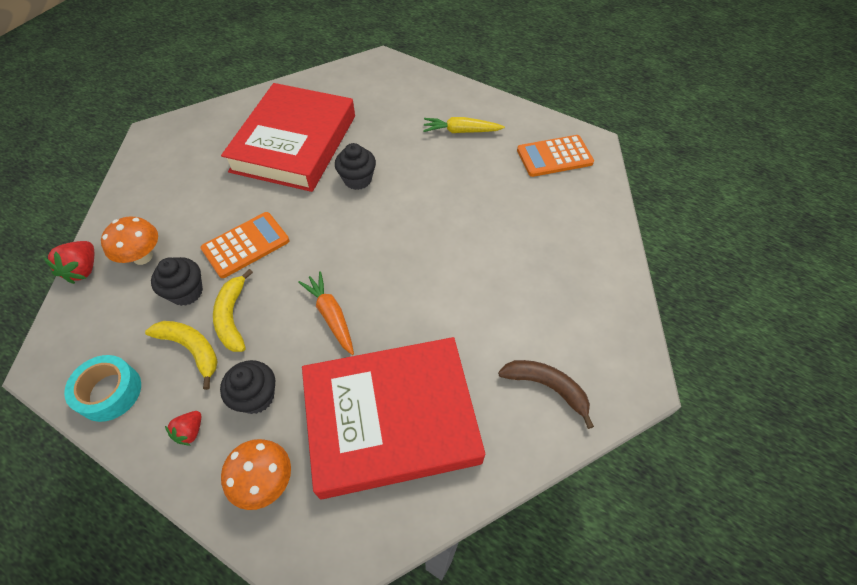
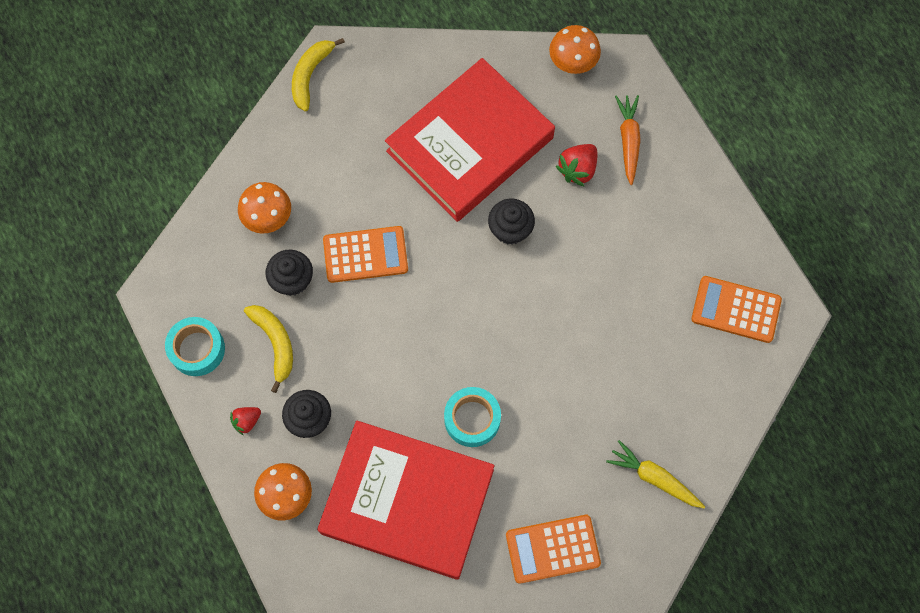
camera: 30 degrees right, 15 degrees up
(83, 270) = (212, 205): red strawberry -> red strawberry (577, 169)
(232, 317) = (321, 329): yellow banana -> yellow banana (310, 75)
(331, 315) = (406, 376): orange carrot -> orange carrot (628, 141)
(342, 74) = (572, 63): none -> orange mushroom
(409, 320) = (472, 419): none -> turquoise tape
(461, 131) = (656, 220): yellow carrot -> yellow carrot (654, 478)
(547, 387) = (552, 549): brown banana -> orange calculator

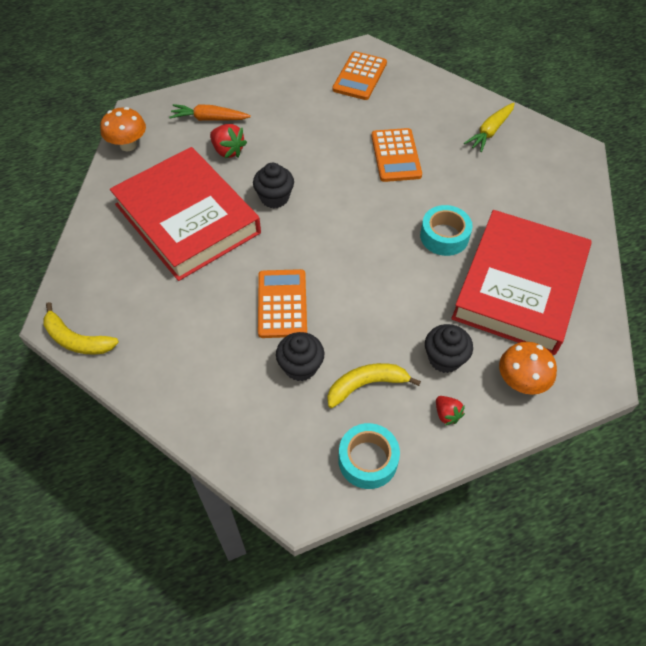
camera: 85 degrees left, 15 degrees down
(268, 218) = (229, 386): orange mushroom -> none
(552, 549) = (551, 194): orange calculator -> orange calculator (396, 155)

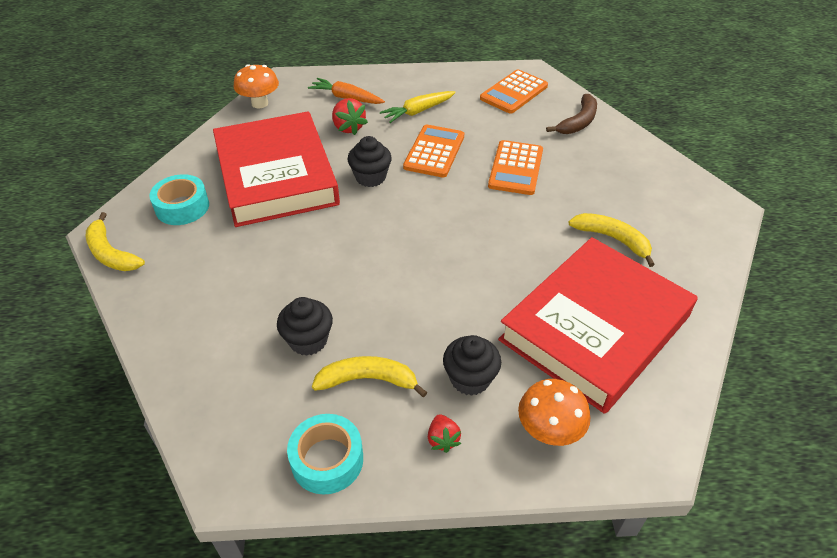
camera: 20 degrees right, 10 degrees down
(282, 304) = (323, 275): orange calculator -> orange calculator (434, 152)
(428, 95) = (578, 122): none -> brown banana
(444, 236) = (531, 255): turquoise tape -> turquoise tape (182, 207)
(490, 131) = (631, 169): yellow carrot -> yellow carrot (418, 111)
(502, 203) = (613, 239): none -> yellow banana

